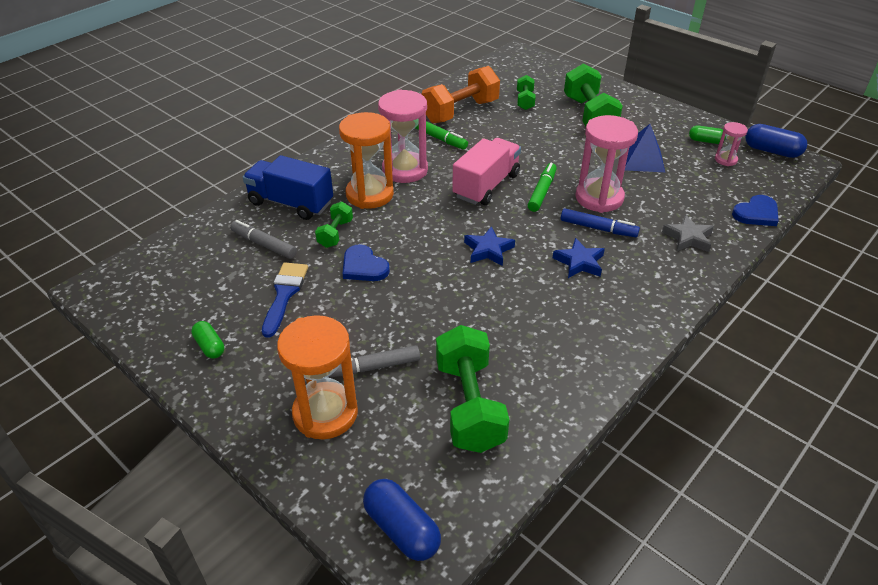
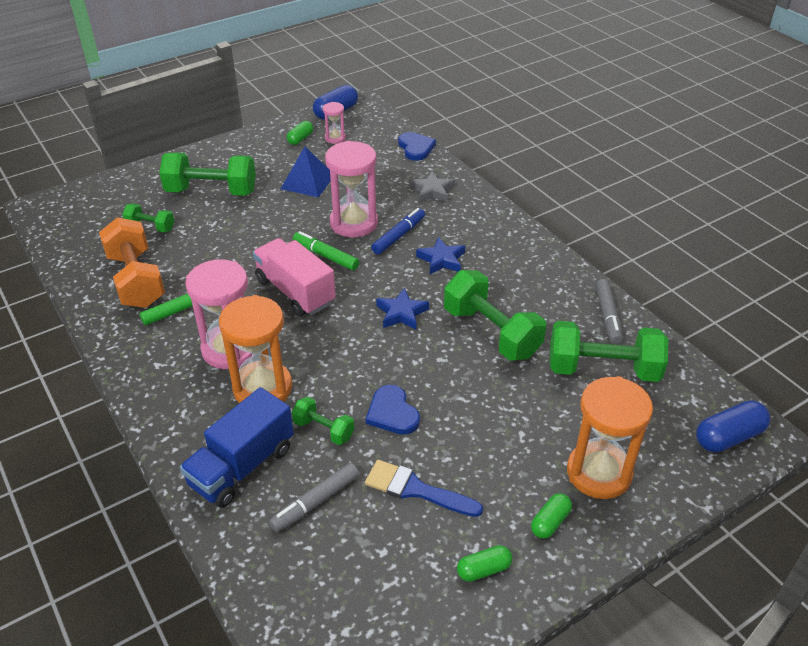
camera: 75 degrees left, 0 degrees up
(262, 383) = (550, 522): none -> green capsule
(364, 266) = (392, 413): blue heart -> blue heart turned 90 degrees clockwise
(373, 367) = (545, 427): grey marker -> grey marker (608, 316)
(488, 313) = (491, 333): none -> green dumbbell

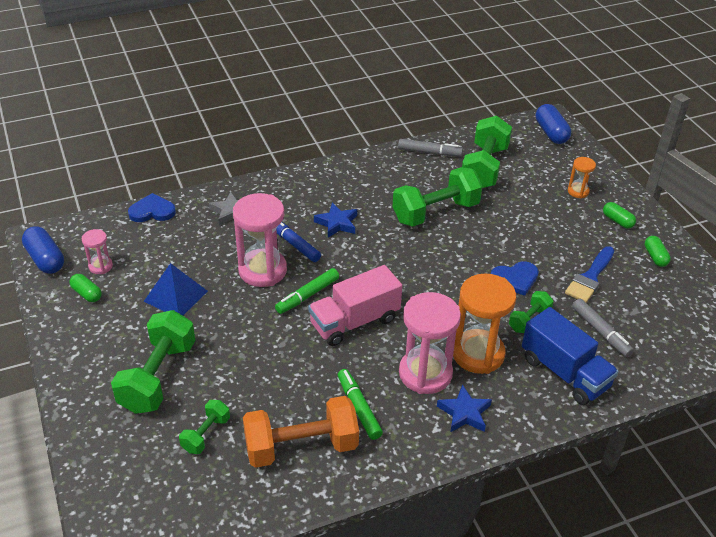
camera: 80 degrees left, 0 degrees up
(401, 313) = (401, 257): blue star -> blue star (464, 413)
(598, 473) = (578, 191): orange hourglass -> orange hourglass, size x0.49

